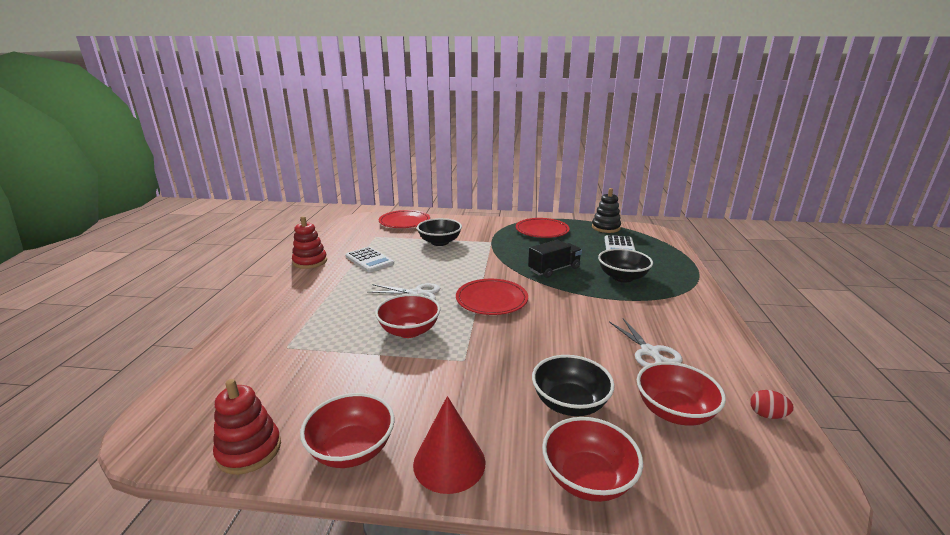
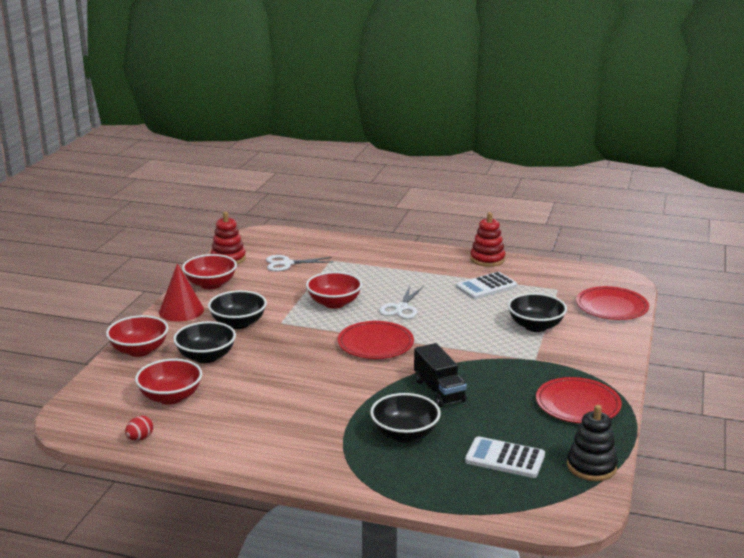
camera: 100 degrees right, 0 degrees up
(475, 393) = (238, 323): none -> black bowl
(649, 352) = (248, 408): white scissors -> white scissors (287, 264)

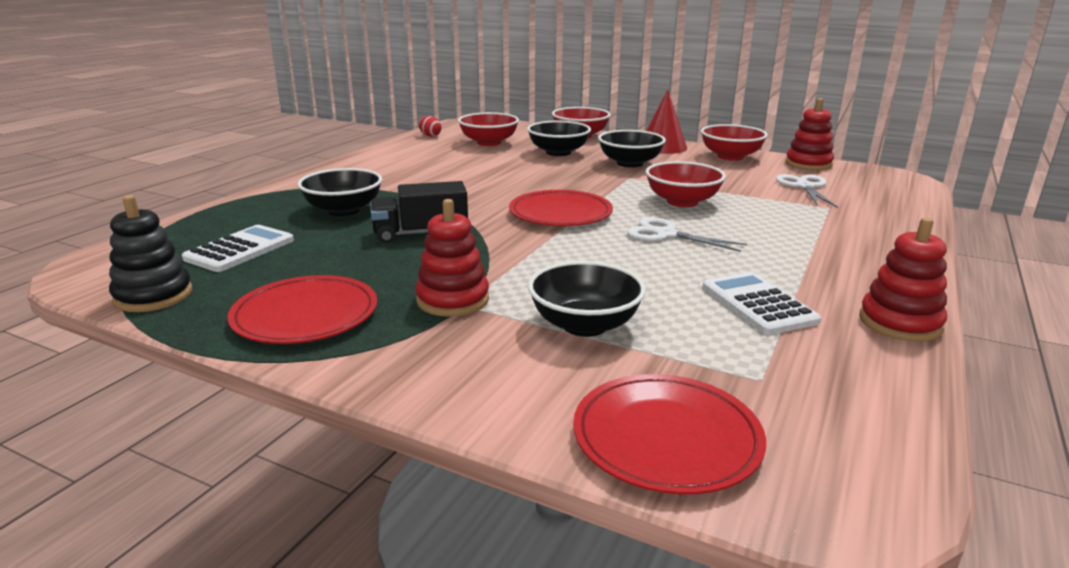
camera: 100 degrees right, 0 degrees up
(531, 364) = (452, 300): none -> red stacking toy

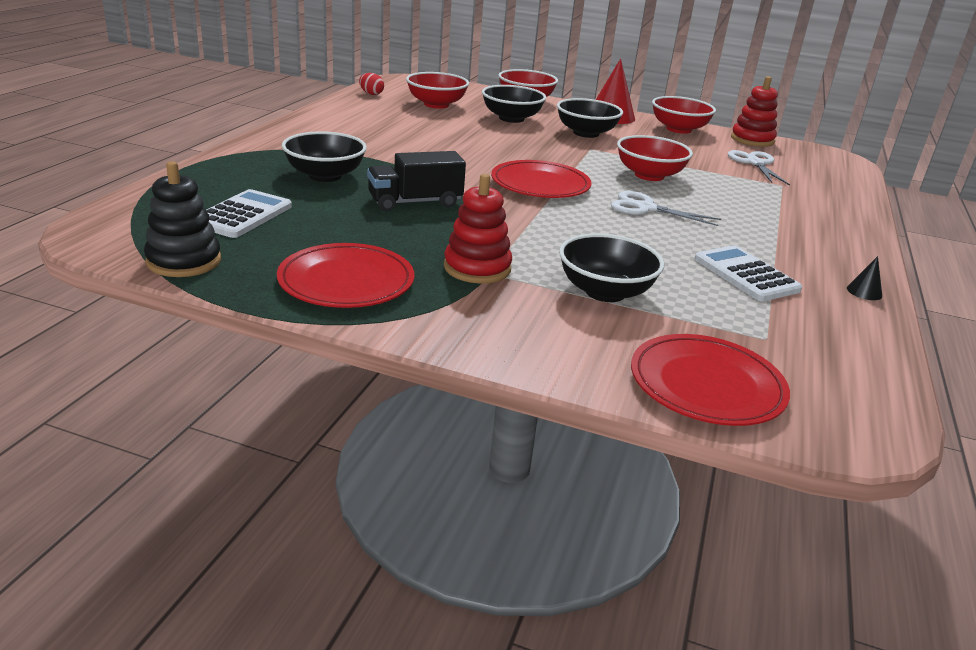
camera: 10 degrees left, 5 degrees up
(900, 323) = (864, 292): red stacking toy -> black cone

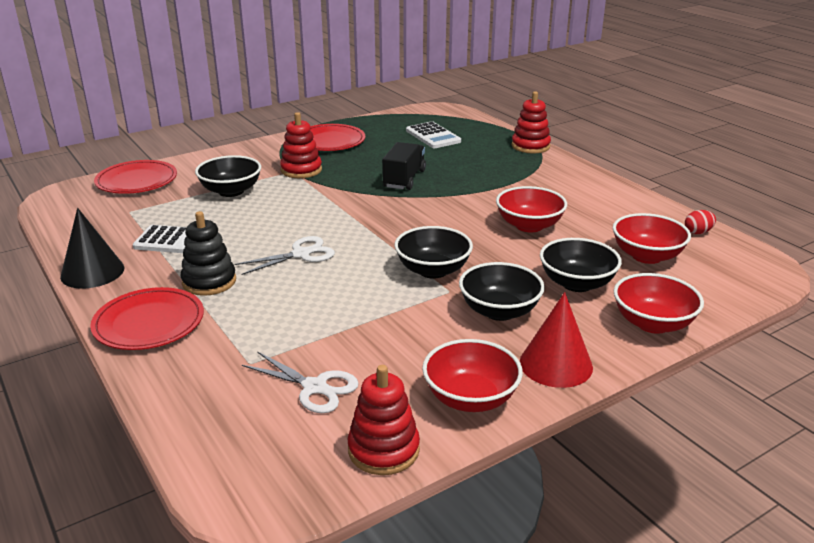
camera: 130 degrees right, 0 degrees up
(184, 261) = (391, 119): black stacking toy -> black stacking toy (209, 281)
(225, 159) = (530, 146): none -> red stacking toy
(325, 176) = (475, 165): black bowl -> black bowl (433, 270)
(540, 184) = (390, 230): red plate -> red plate (149, 323)
(649, 175) = (356, 290): red bowl -> red bowl (529, 225)
(864, 292) = (92, 272): black cone -> black cone, size x2.25

